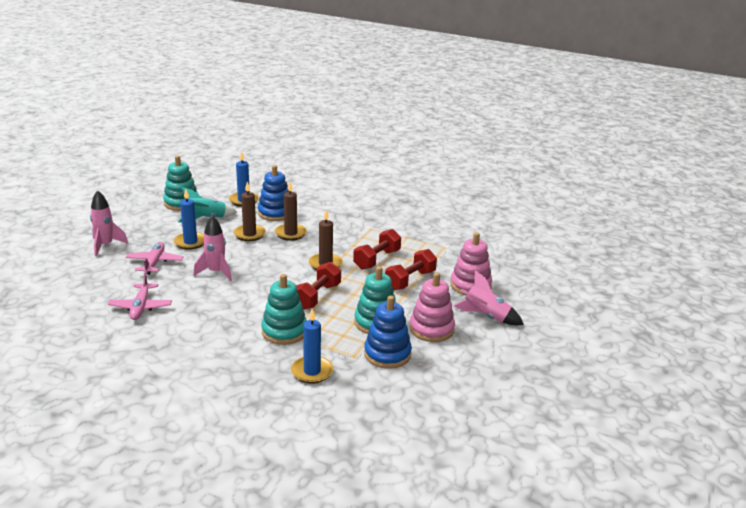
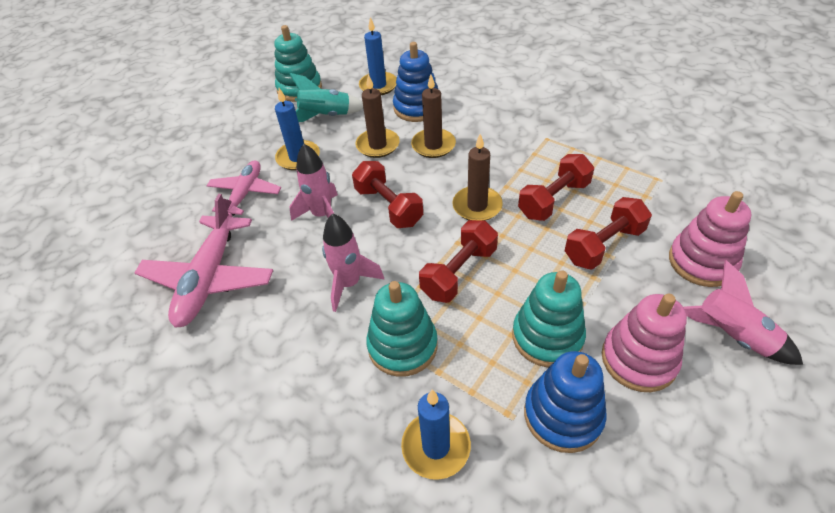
camera: 15 degrees right, 20 degrees up
(105, 245) = (191, 160): pink rocket -> pink rocket (349, 284)
(141, 307) = (209, 278): pink plane -> pink plane, size x1.58
(263, 266) = (388, 206): none -> red dumbbell

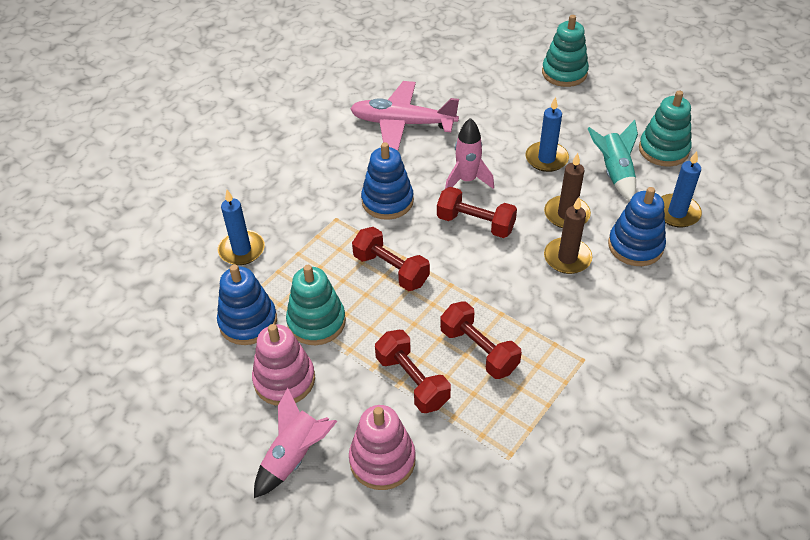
camera: 90 degrees right, 0 degrees up
(245, 193) = (497, 130): pink plane -> none
(349, 284) = (387, 201): pink rocket -> blue stacking toy
(388, 206) = (475, 223): red dumbbell -> red dumbbell turned 60 degrees clockwise
(402, 346) = (324, 233): turquoise stacking toy -> turquoise stacking toy (564, 73)
(477, 206) = (473, 288): brown candle -> none

